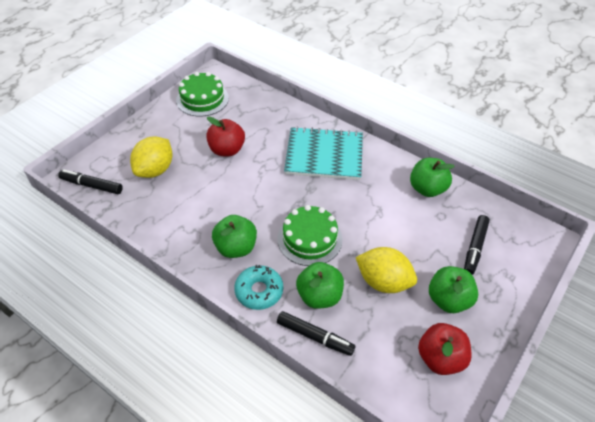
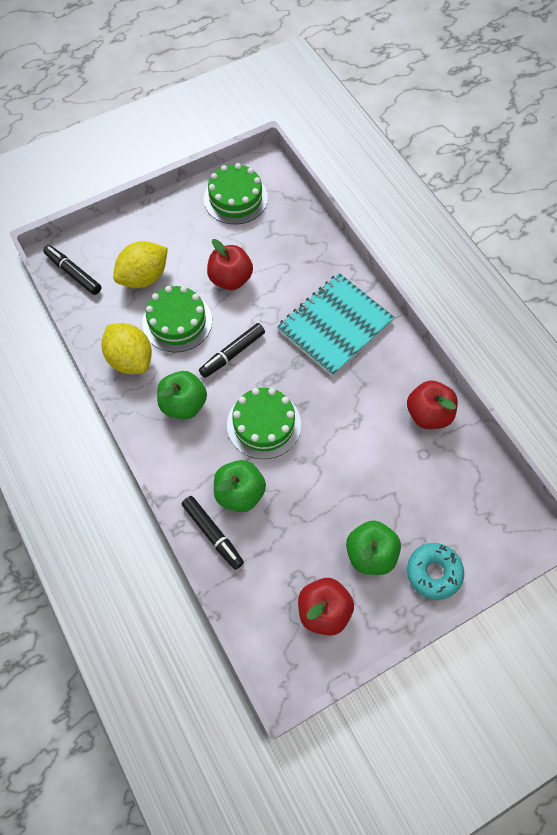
camera: 25 degrees right, 15 degrees up
(199, 191) = (177, 321): none -> green cake
(259, 291) = (183, 463): turquoise donut -> turquoise donut (433, 573)
(324, 155) = (335, 325): turquoise notebook -> turquoise notebook turned 75 degrees counterclockwise
(383, 282) = (314, 505): yellow lemon -> yellow lemon (130, 359)
(427, 189) = (428, 414): green apple -> red apple
(475, 248) = (437, 508): black marker -> black marker (232, 354)

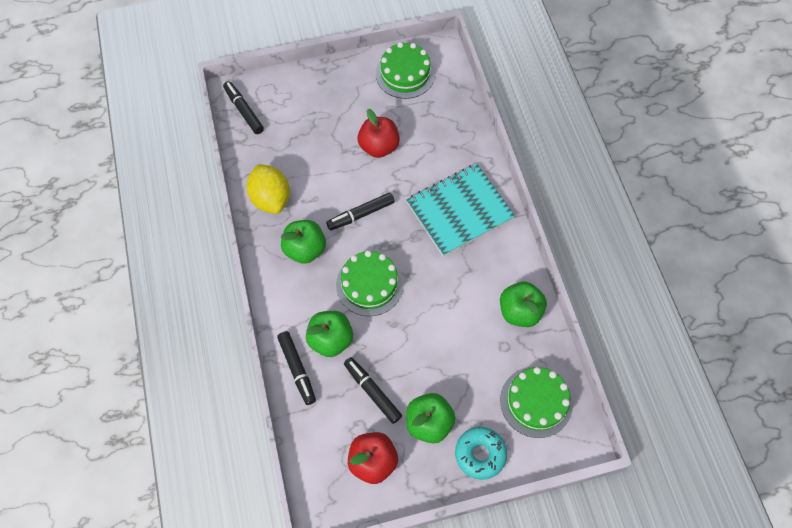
camera: 15 degrees right, 0 degrees up
(144, 277) = (303, 128): yellow lemon -> none
(177, 321) = (321, 174): green cake -> green cake (536, 401)
(300, 537) = (372, 391): none -> black marker
(428, 414) = (519, 311): red apple -> green apple

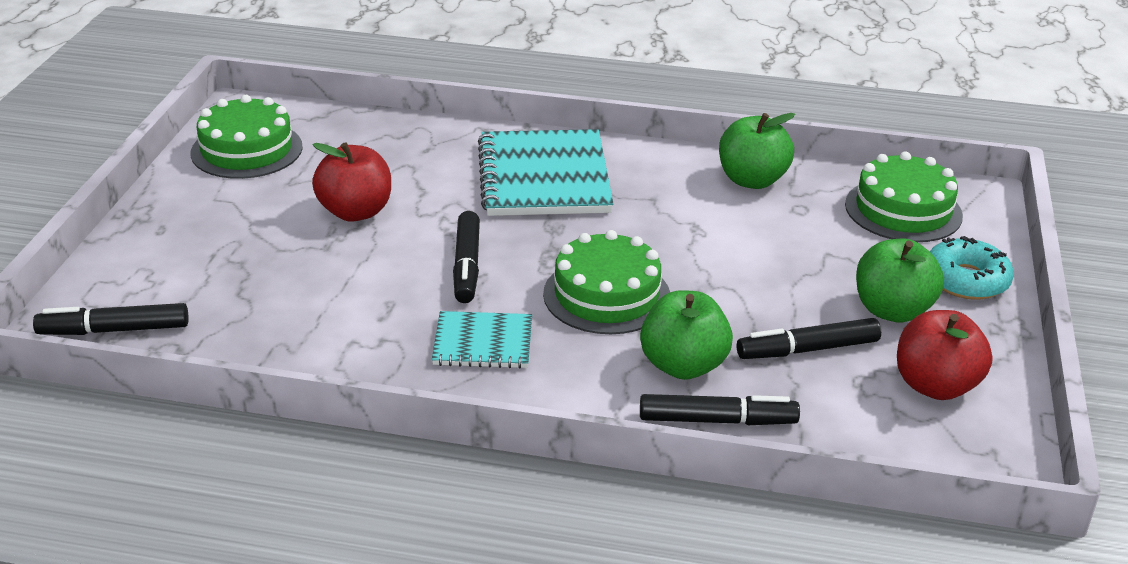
camera: 65 degrees left, 30 degrees down
(271, 199) = (341, 352): yellow lemon -> none
(305, 249) = (483, 343): green apple -> turquoise notebook

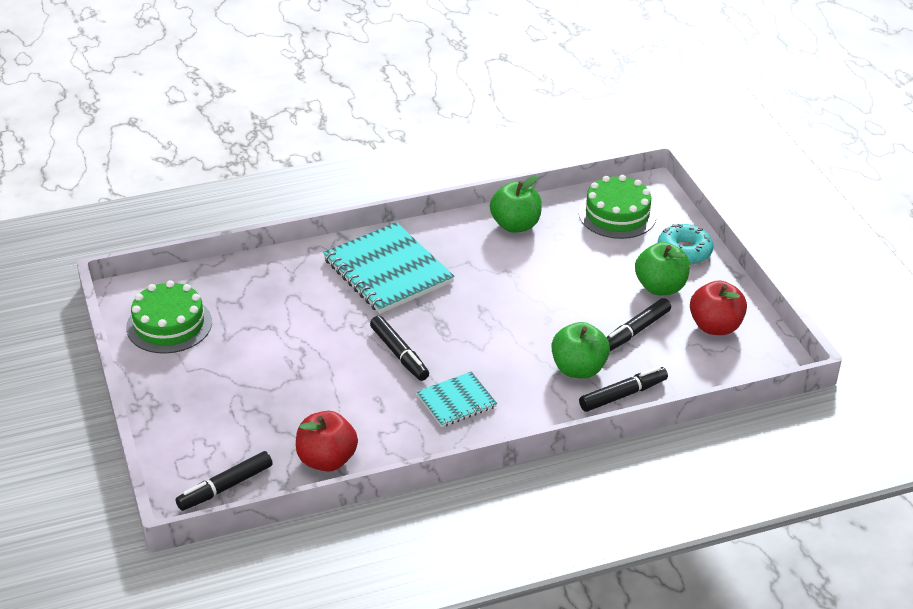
camera: 30 degrees left, 5 degrees up
(355, 212) = (292, 343): red apple -> red apple (327, 460)
(606, 295) = (499, 341): green cake -> none

